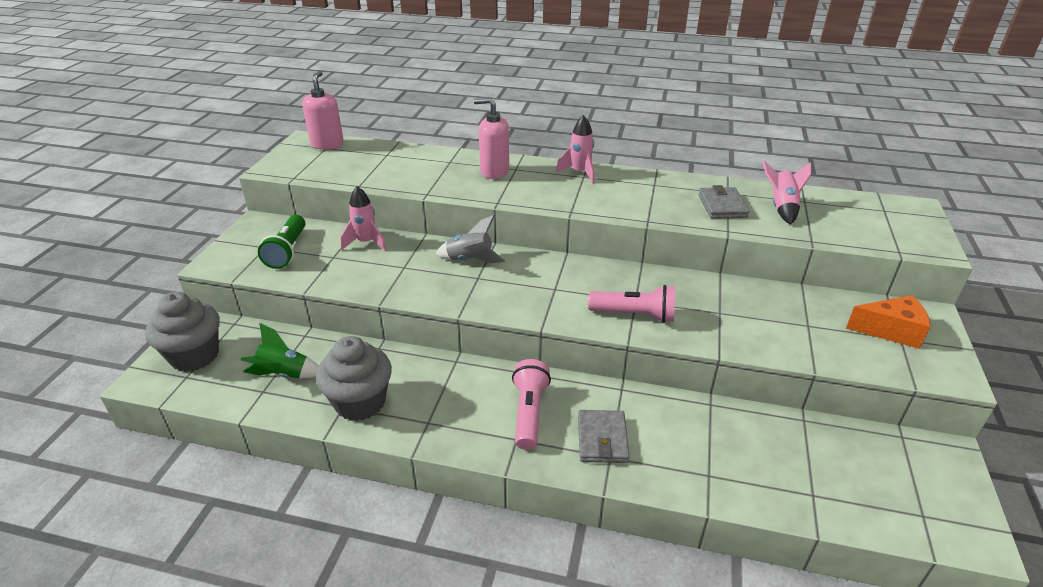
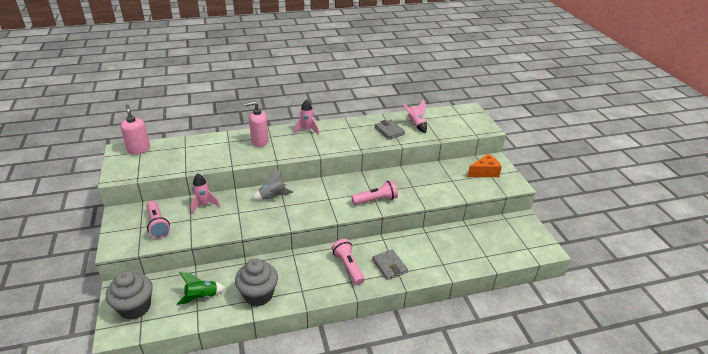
camera: 30 degrees left, 0 degrees up
(287, 251) = (158, 225): green flashlight -> pink flashlight

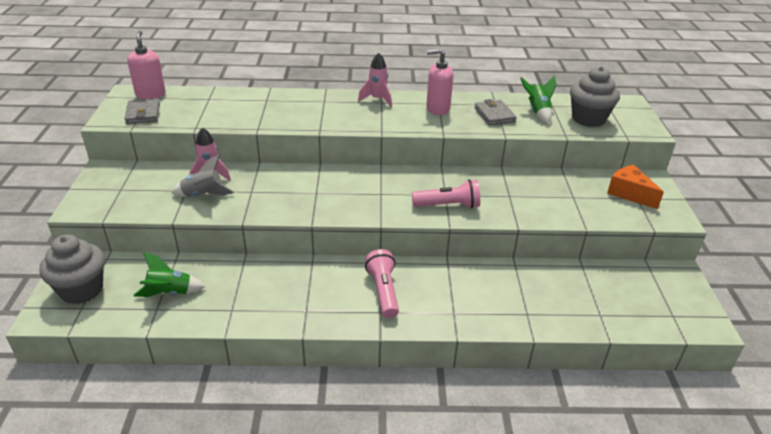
camera: 15 degrees right, 0 degrees up
(158, 225) = (142, 190): pink flashlight -> none
(258, 295) = (244, 305): grey cupcake -> grey cupcake (588, 119)
(259, 141) = (307, 105): pink soap dispenser -> pink soap dispenser (437, 109)
(272, 197) = (304, 179): grey rocket -> grey rocket (203, 195)
(389, 266) = (444, 301): grey wallet -> grey wallet (143, 114)
(416, 124) = (537, 112): pink rocket -> green rocket
(484, 172) = (629, 193): orange cheese -> orange cheese turned 120 degrees counterclockwise

